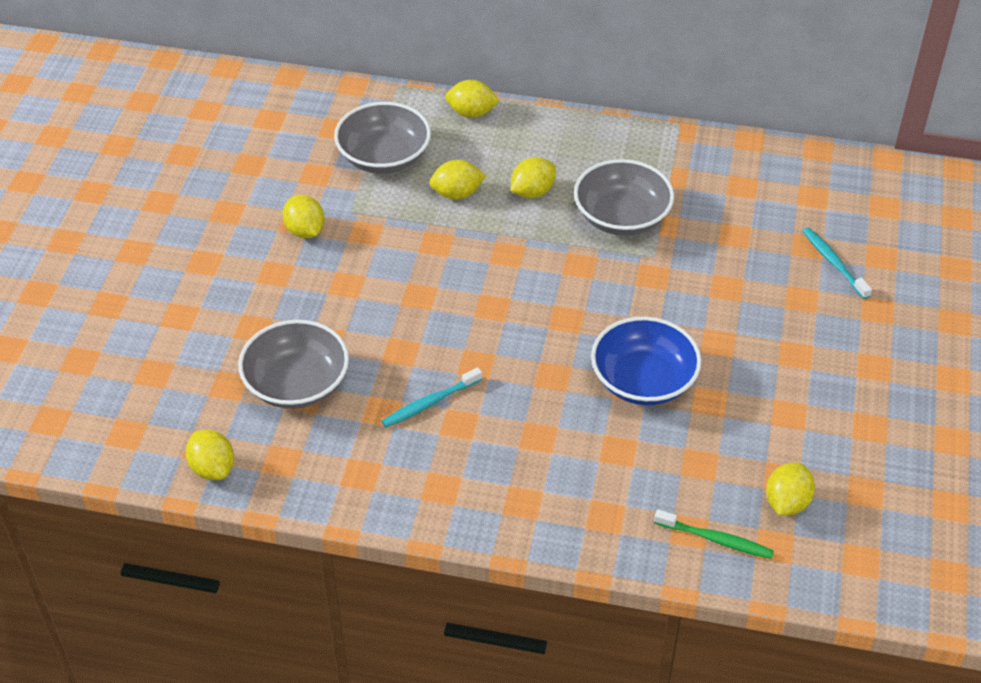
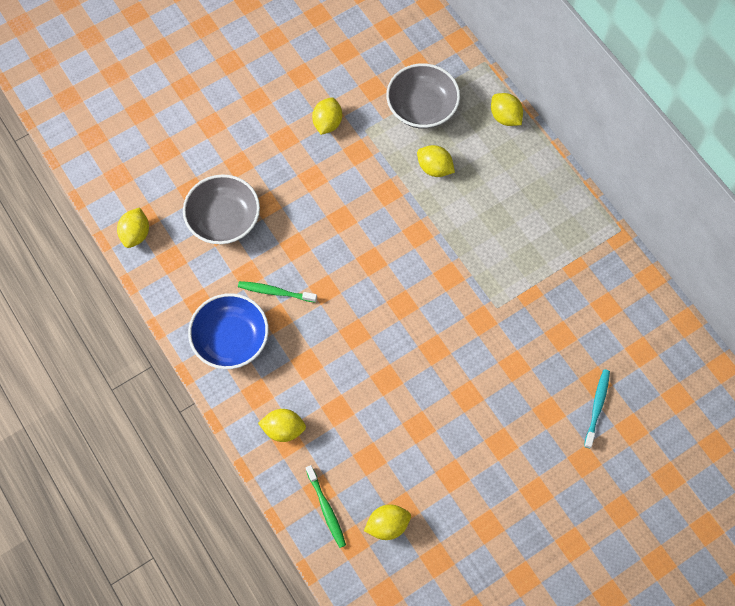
camera: 45 degrees right, 20 degrees up
(430, 403) = (275, 292): turquoise toothbrush -> green toothbrush
(532, 192) = (478, 203): yellow lemon -> yellow lemon (283, 429)
(621, 217) = (509, 265): grey bowl -> none
(643, 380) = (398, 381): blue bowl -> blue bowl (231, 339)

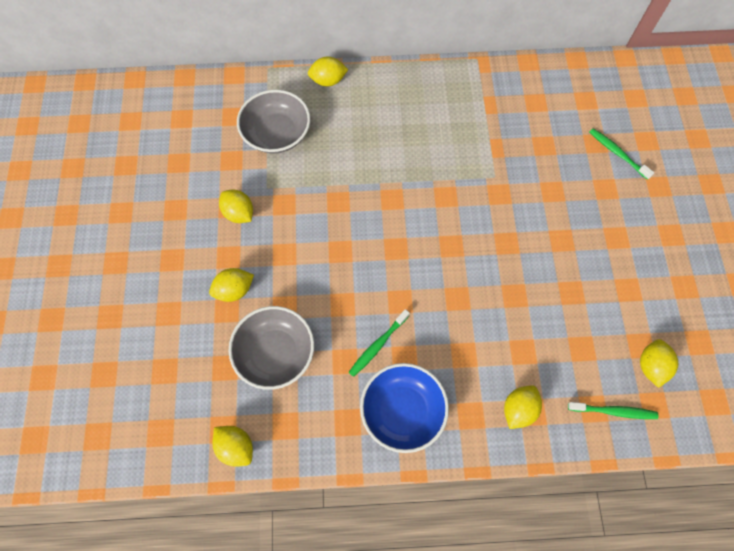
camera: 60 degrees left, 0 degrees up
(434, 168) = (340, 154): yellow lemon -> yellow lemon (234, 290)
(597, 407) = (617, 153): turquoise toothbrush -> green toothbrush

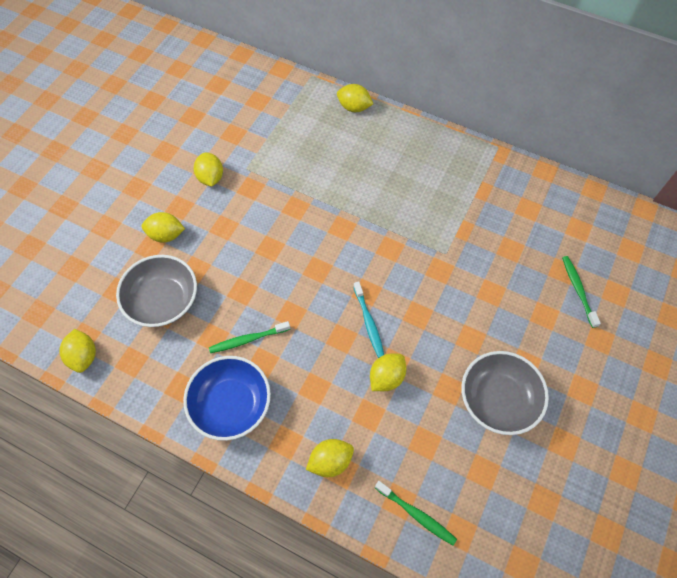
camera: 30 degrees right, 5 degrees down
(276, 134) = (283, 130): grey bowl -> grey bowl (498, 399)
(471, 272) = (368, 323): none -> turquoise toothbrush
(651, 366) = (480, 495): yellow lemon -> yellow lemon (386, 377)

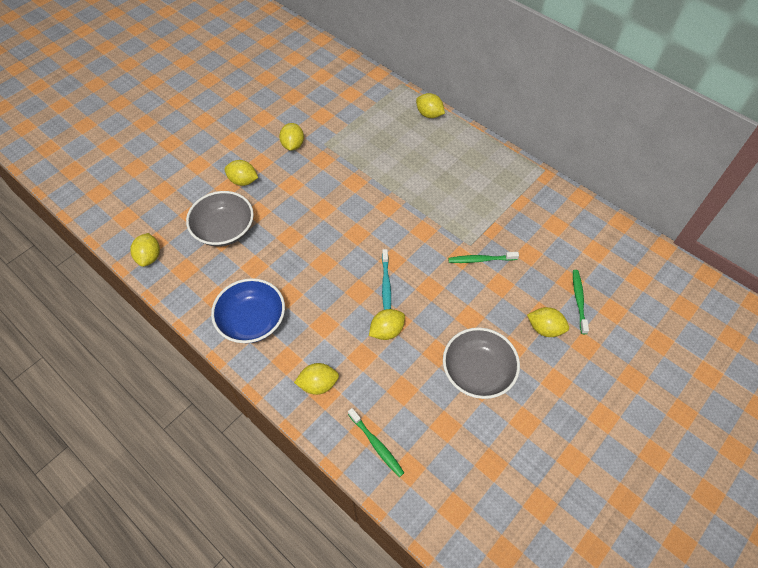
camera: 15 degrees right, 5 degrees down
(248, 339) = (282, 274): green toothbrush -> green toothbrush (481, 259)
(553, 331) = (545, 328): none -> yellow lemon

